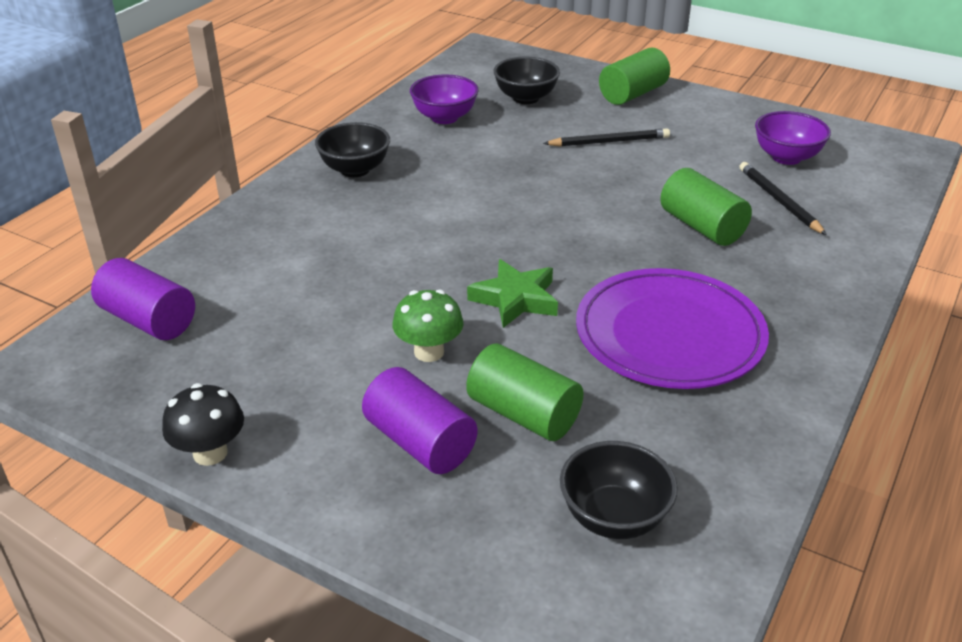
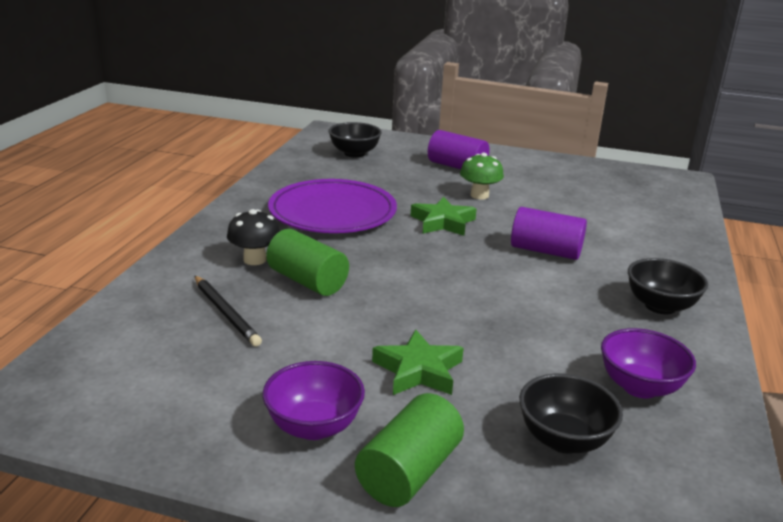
camera: 165 degrees right, 10 degrees down
(148, 320) = (658, 197): purple cylinder -> purple cylinder (545, 251)
(210, 453) = (551, 159): black mushroom -> black mushroom (255, 259)
(523, 414) = (410, 177): green cylinder -> none
(609, 142) = (418, 370): black pencil -> green star
(786, 157) = (198, 370): purple bowl -> purple bowl (314, 426)

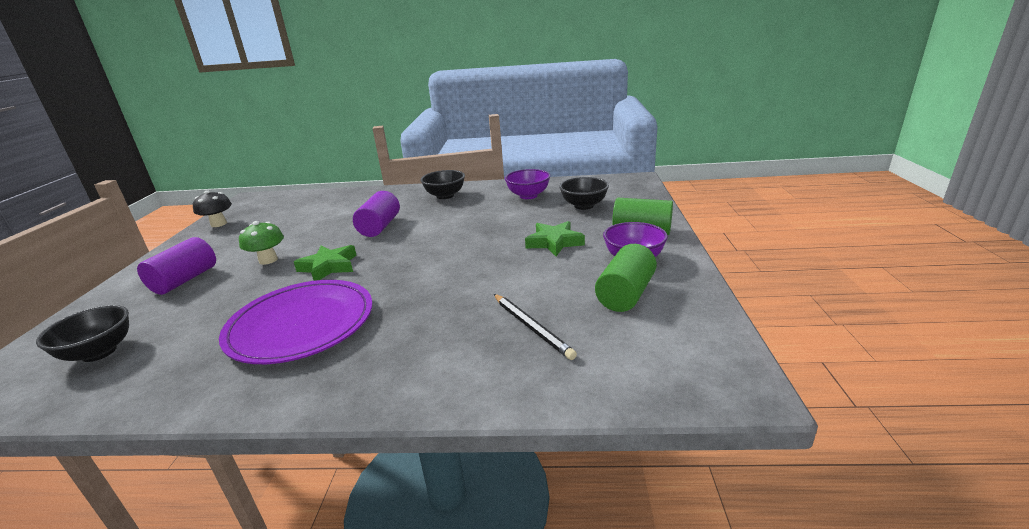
camera: 100 degrees left, 0 degrees up
(225, 313) = (531, 327): black pencil -> black pencil turned 105 degrees clockwise
(255, 259) = (425, 341): black mushroom -> black mushroom (219, 224)
(307, 281) = (458, 303): green cylinder -> green cylinder (625, 294)

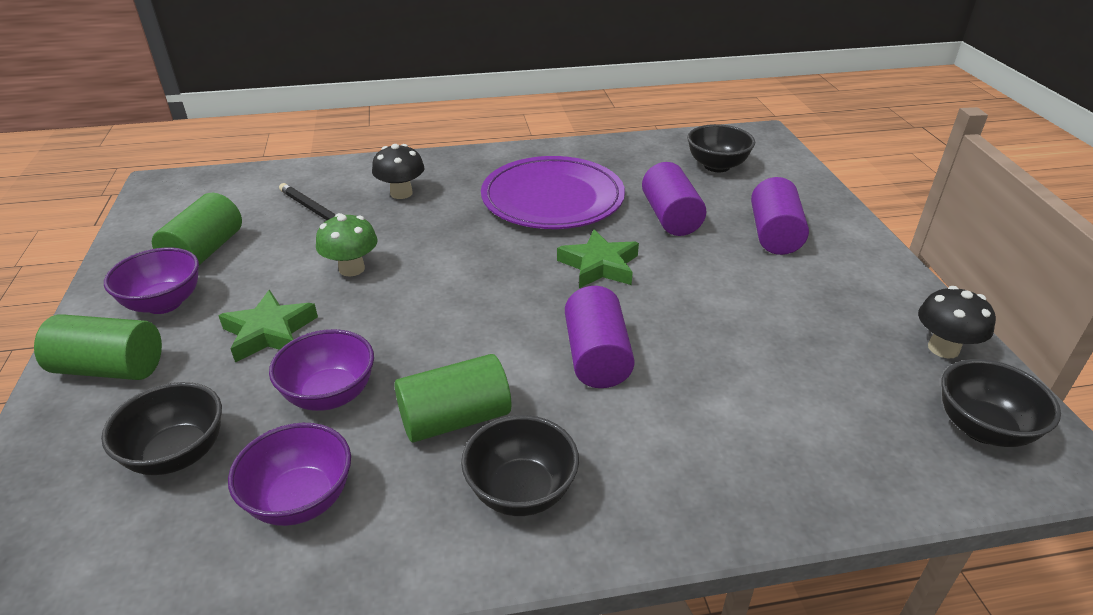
camera: 165 degrees right, 10 degrees up
(231, 298) = (670, 217): none -> purple cylinder
(258, 204) = (982, 428): none -> black bowl
(268, 260) = (706, 271): green mushroom -> green mushroom (352, 269)
(441, 344) = (401, 193): none -> black mushroom
(461, 211) = (455, 419): none -> green cylinder
(517, 219) = (330, 395): none -> purple bowl

